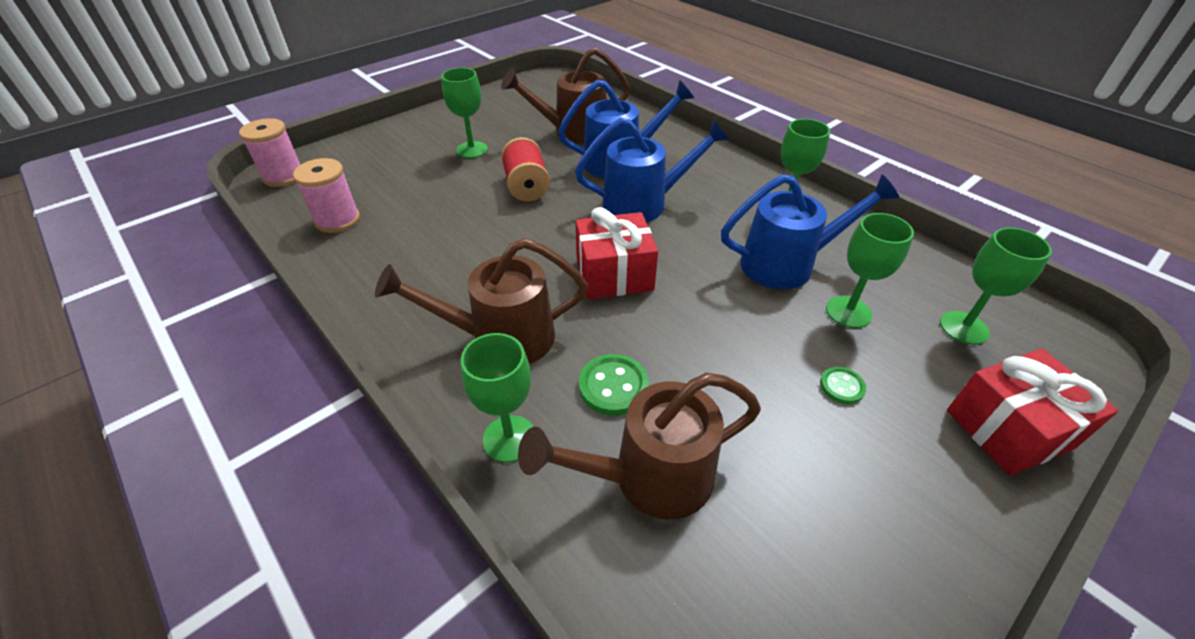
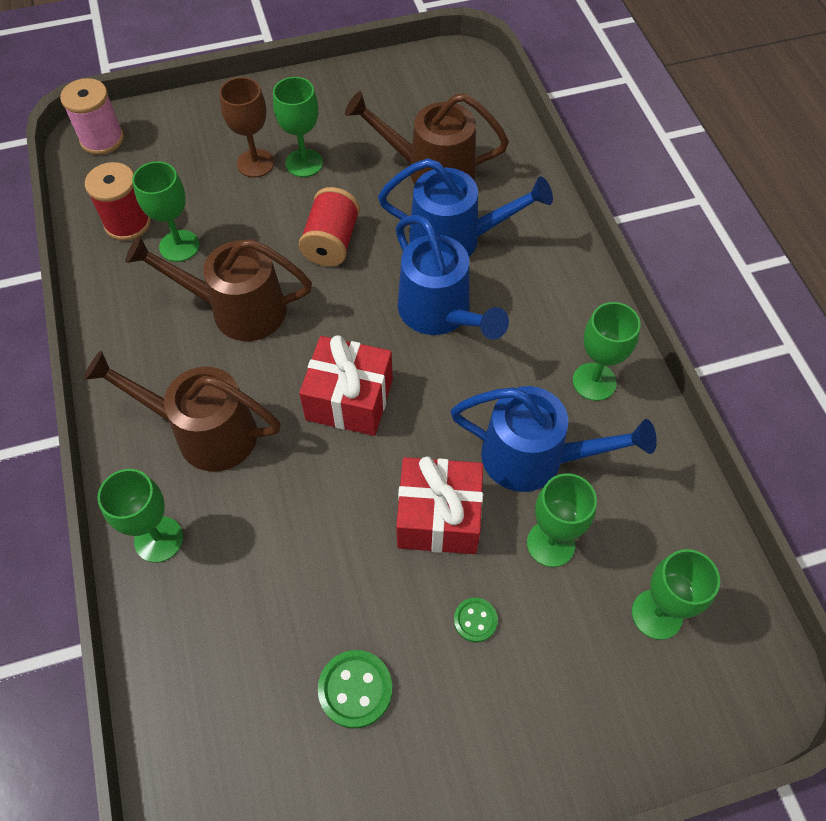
camera: 25 degrees right, 15 degrees up
(337, 220) = (128, 223): pink spool -> red spool
(395, 222) = (179, 246): none -> green goblet
(431, 159) = (255, 163): none -> brown goblet
(613, 386) = (271, 527): green button -> green button (355, 689)
(644, 203) = (441, 314): blue watering can -> blue watering can turned 45 degrees clockwise
(648, 478) = (245, 627): brown watering can -> brown watering can (236, 310)
(1008, 429) = (597, 734): red gift -> red gift (439, 517)

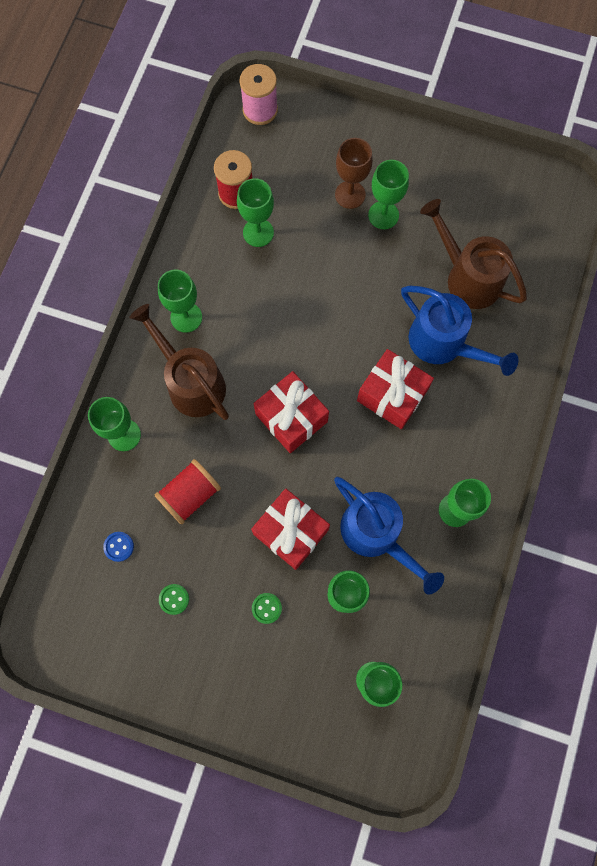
camera: 35 degrees right, 15 degrees up
(152, 370) = (186, 317): none -> green goblet
(236, 310) = (264, 306): brown watering can -> none
(239, 674) = (119, 546): none -> blue button
(331, 242) = (358, 293): red spool -> red spool (190, 495)
(355, 689) = (174, 599): green button -> green button, size x0.61
(441, 314) = (392, 395): blue watering can -> red gift

